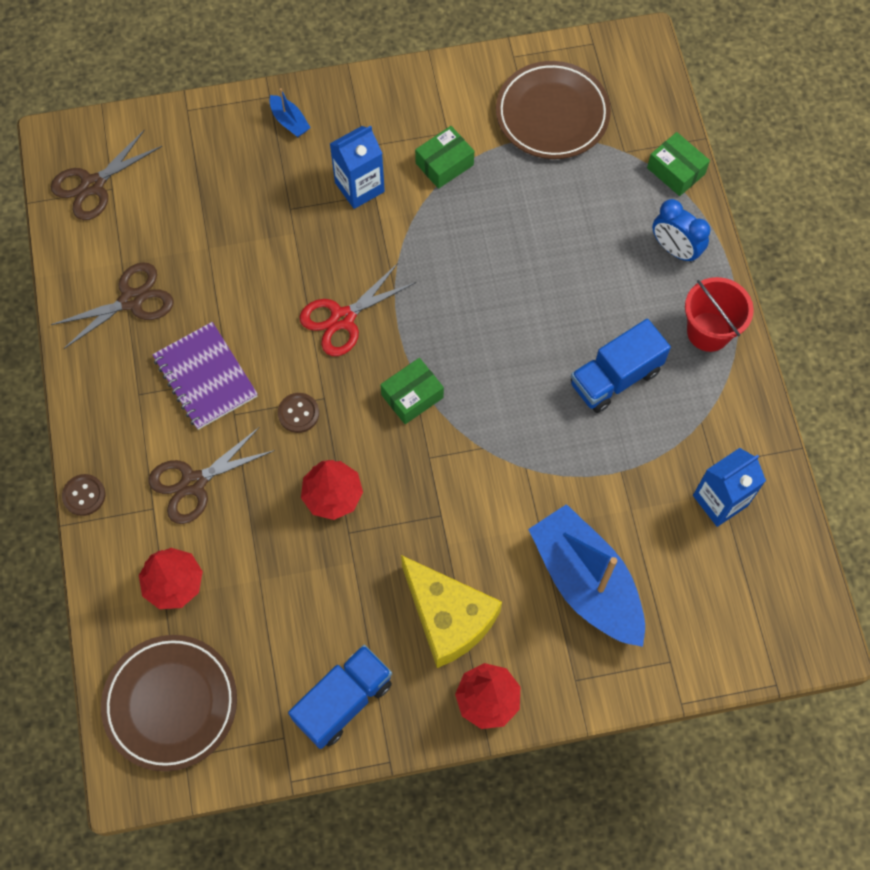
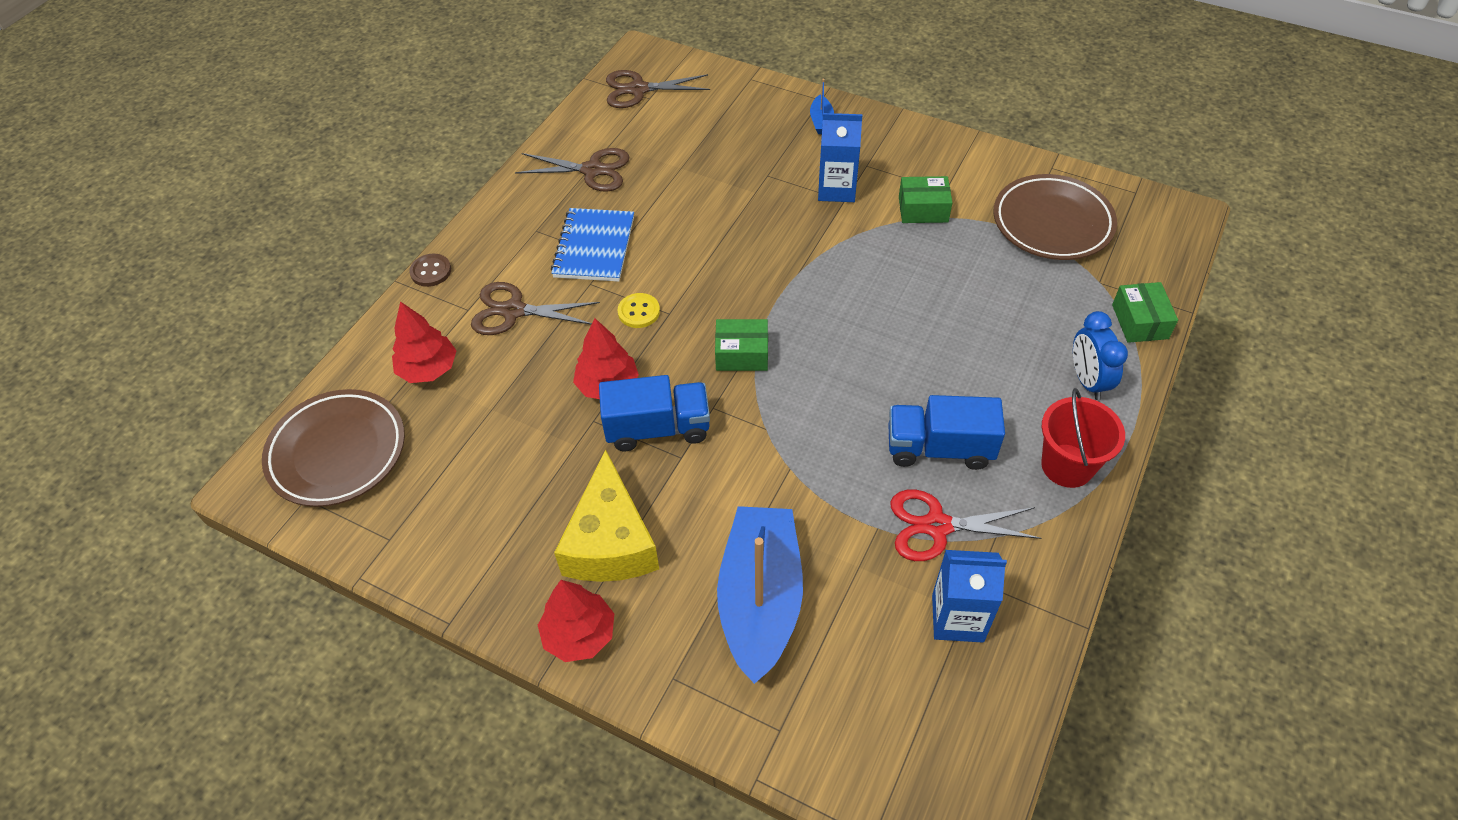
camera: 40 degrees right, 15 degrees down
(205, 377) = (594, 247): purple notebook -> blue notebook
(298, 413) = (639, 312): brown button -> yellow button
(342, 318) = (738, 268): red scissors -> red scissors (937, 526)
(343, 701) = (462, 545): blue truck -> blue truck (657, 428)

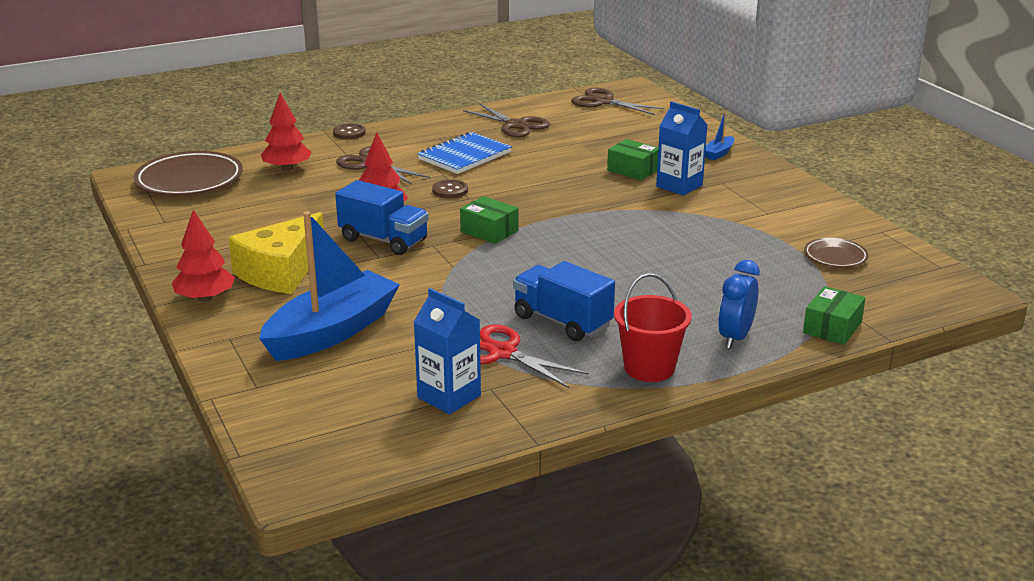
camera: 35 degrees right, 25 degrees down
(639, 312) = (450, 190): yellow button -> brown button
(923, 209) = (733, 216): green box -> green box (633, 170)
(1052, 223) = (835, 256): brown plate -> brown plate, size x0.52

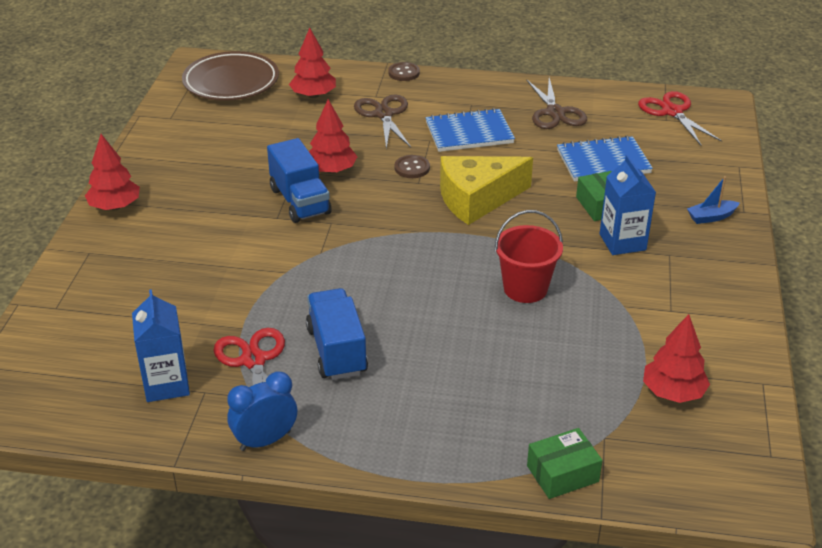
camera: 35 degrees right, 10 degrees up
(281, 272) = (192, 202): yellow cheese -> yellow cheese (477, 199)
(332, 332) = (160, 279): blue boat -> none
(489, 231) = (392, 226): green box -> none
(596, 144) = (603, 161): none -> blue notebook
(603, 102) = (672, 112): brown scissors -> red scissors
(649, 368) = (347, 435): red bucket -> red bucket (525, 288)
(735, 337) = (459, 440): blue clock -> blue clock (265, 440)
(835, 256) = (673, 392): brown plate -> red tree

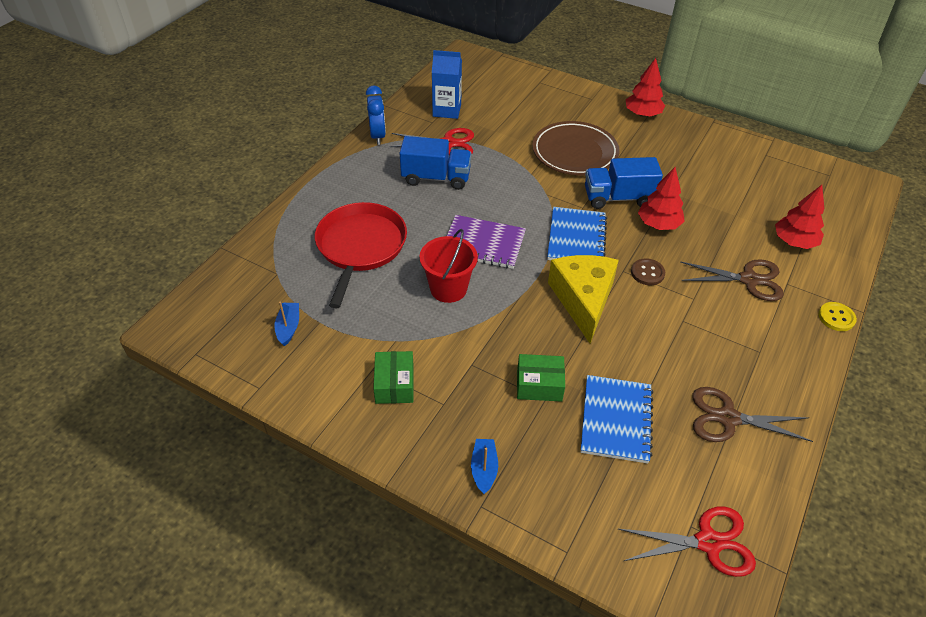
camera: 110 degrees right, 10 degrees up
(231, 82) = (827, 197): brown plate -> brown plate (574, 153)
(404, 73) = (836, 317): brown button -> yellow button
(438, 280) = (483, 244): none -> purple notebook
(469, 133) = (700, 331): blue notebook -> blue notebook (576, 238)
(508, 378) = (360, 247): none -> red pan
(562, 474) = (264, 243): green box -> green box (394, 384)
(622, 242) = (477, 377): blue carton -> none
(673, 392) = (288, 327): red tree -> blue boat

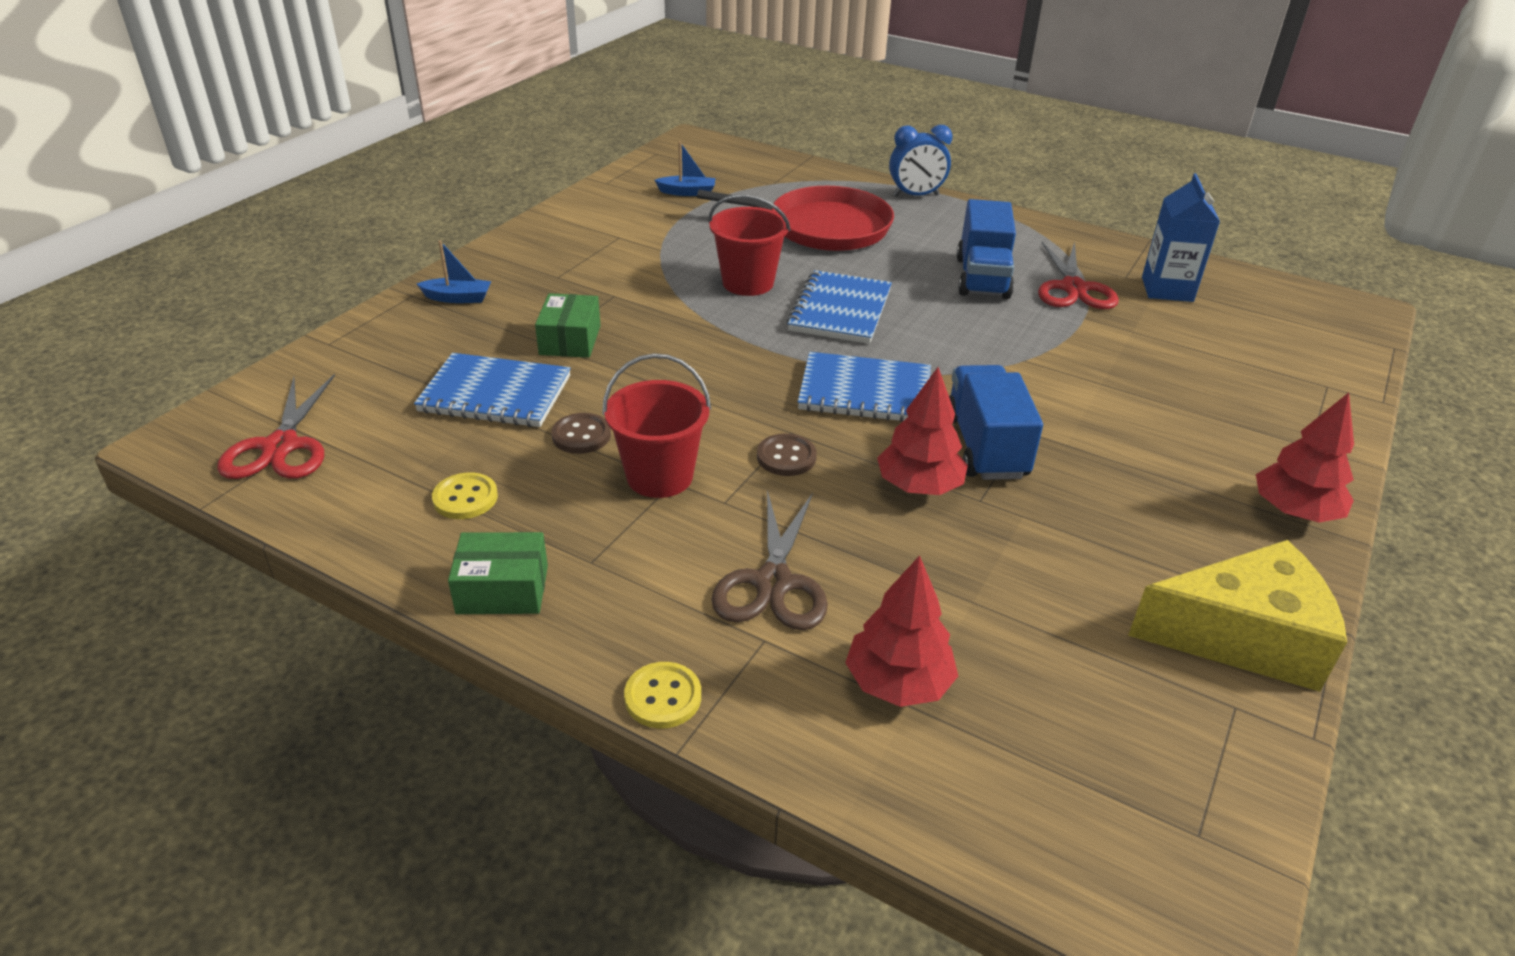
camera: 90 degrees right, 10 degrees down
(377, 136) = (1066, 235): blue clock -> blue clock (916, 195)
(394, 384) = (593, 249): green box -> green box (502, 589)
(483, 244) = (839, 310): purple notebook -> blue notebook
(574, 153) = (1105, 409): brown plate -> none
(583, 300) = (724, 386): yellow cheese -> yellow cheese (1242, 636)
(651, 367) = (581, 435): none -> brown button
(680, 326) = (659, 476): none -> red bucket
(728, 418) = (465, 498): brown scissors -> yellow button

